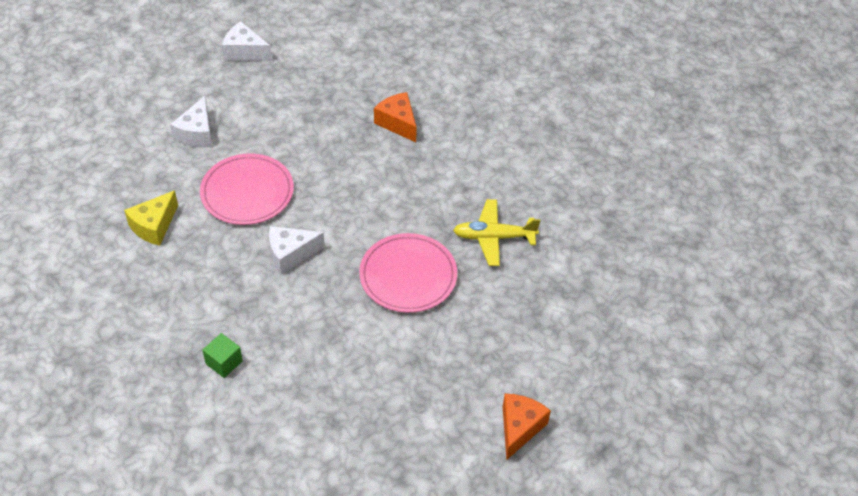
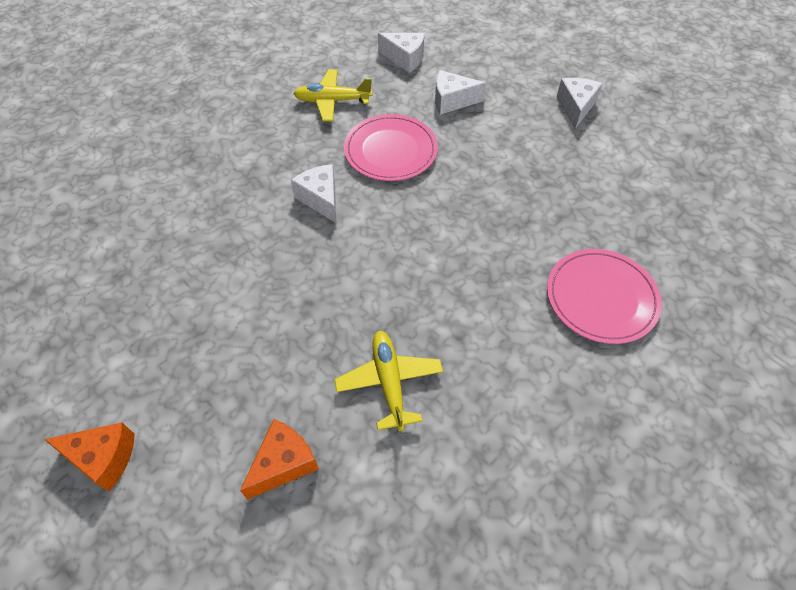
camera: 80 degrees right, 5 degrees up
(113, 156) = (405, 58): none -> white cheese
(154, 226) = (332, 101): yellow cheese -> yellow plane
(224, 362) = (186, 180): green cube -> none
(397, 123) = (536, 250): orange cheese -> orange cheese (283, 463)
(408, 276) = (312, 303): pink plate -> pink plate (601, 298)

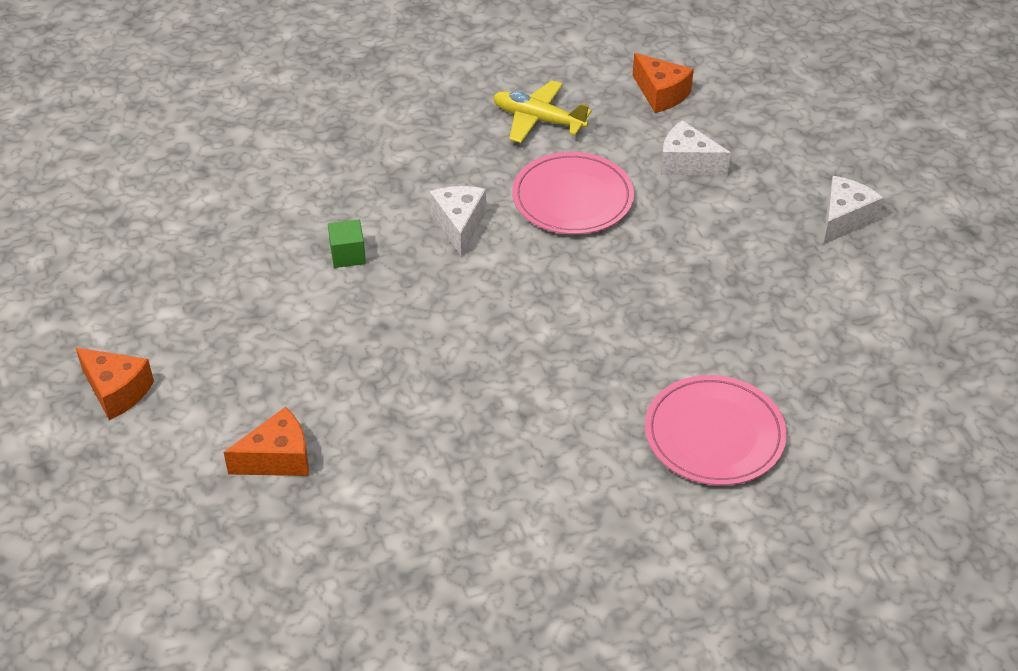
camera: 25 degrees right, 10 degrees down
(247, 253) = (348, 255): none -> green cube
(389, 382) = (423, 428): yellow plane -> none
(405, 58) = (661, 94): white cheese -> orange cheese

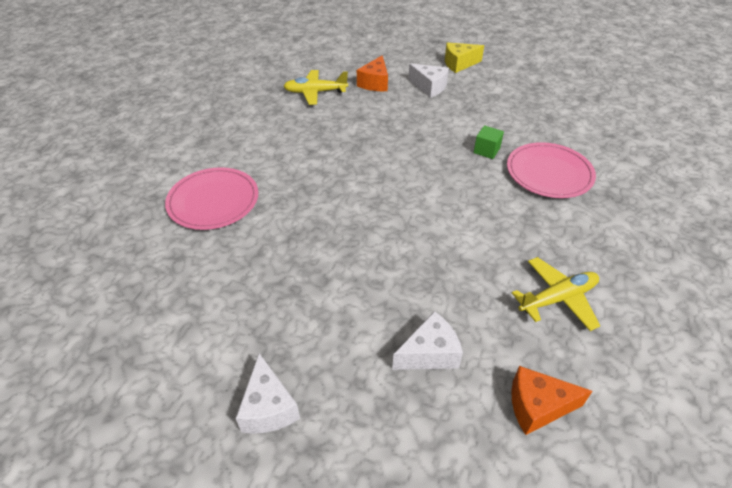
camera: 130 degrees right, 0 degrees up
(117, 391) = (459, 64): orange cheese -> yellow cheese
(378, 514) = (315, 92): none -> yellow plane
(459, 225) = (472, 199): white cheese -> white cheese (429, 87)
(572, 198) = (450, 262): pink plate -> pink plate (549, 173)

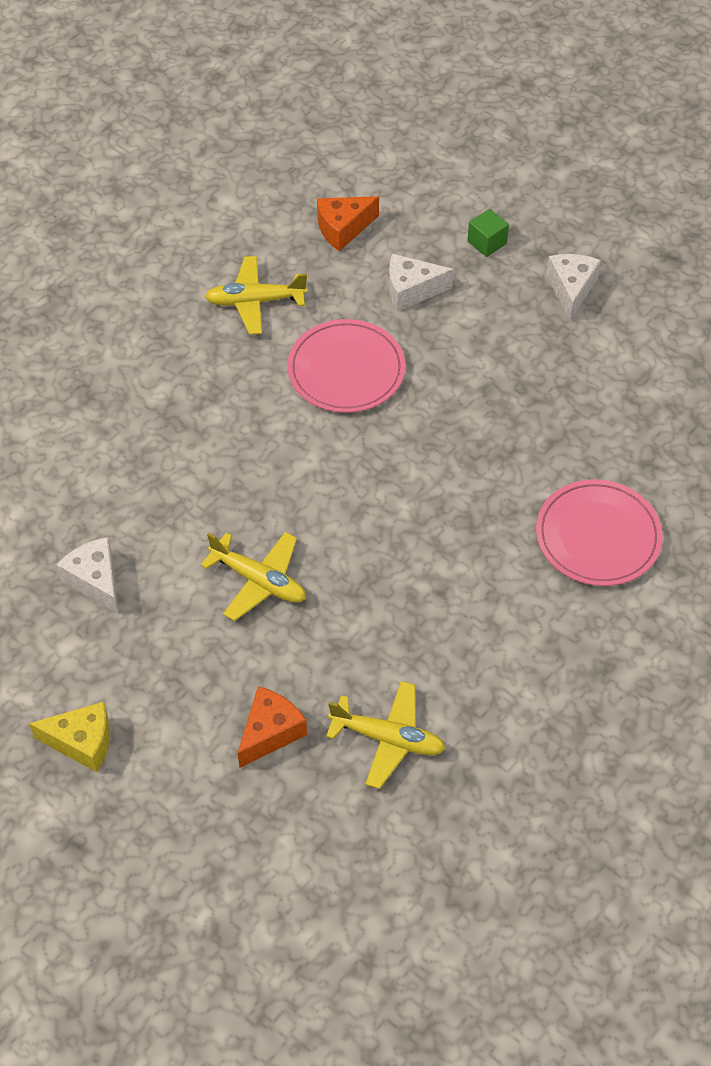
camera: 160 degrees left, 10 degrees up
(420, 132) = (259, 581): none -> yellow plane
(429, 87) = (180, 688): white cheese -> white cheese (95, 581)
(486, 150) = (186, 513): green cube -> green cube (487, 242)
(537, 407) = (343, 229): orange cheese -> orange cheese turned 135 degrees clockwise
(549, 173) = (133, 449): pink plate -> pink plate (346, 370)

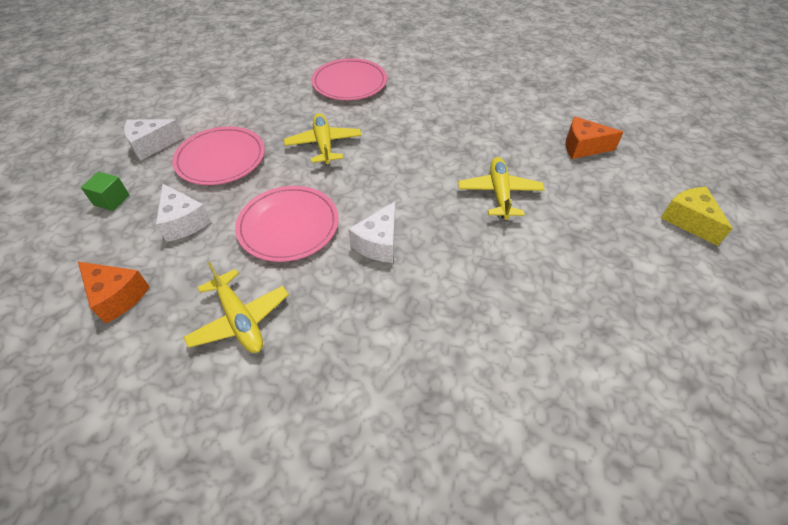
camera: 120 degrees left, 5 degrees down
(95, 581) = (587, 278): white cheese -> white cheese (378, 243)
(388, 738) = (536, 108): yellow plane -> yellow plane (324, 145)
(502, 345) = (221, 159): none -> pink plate

